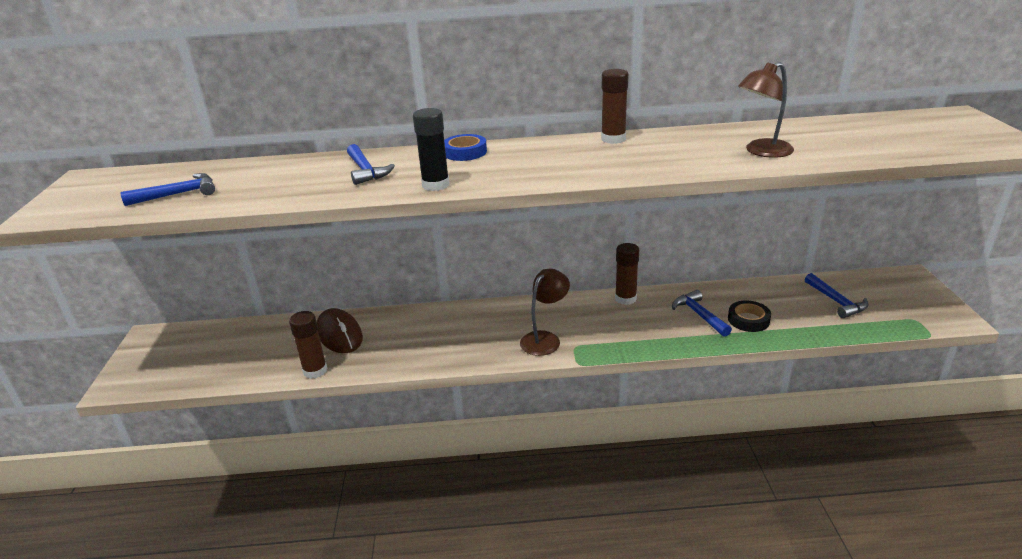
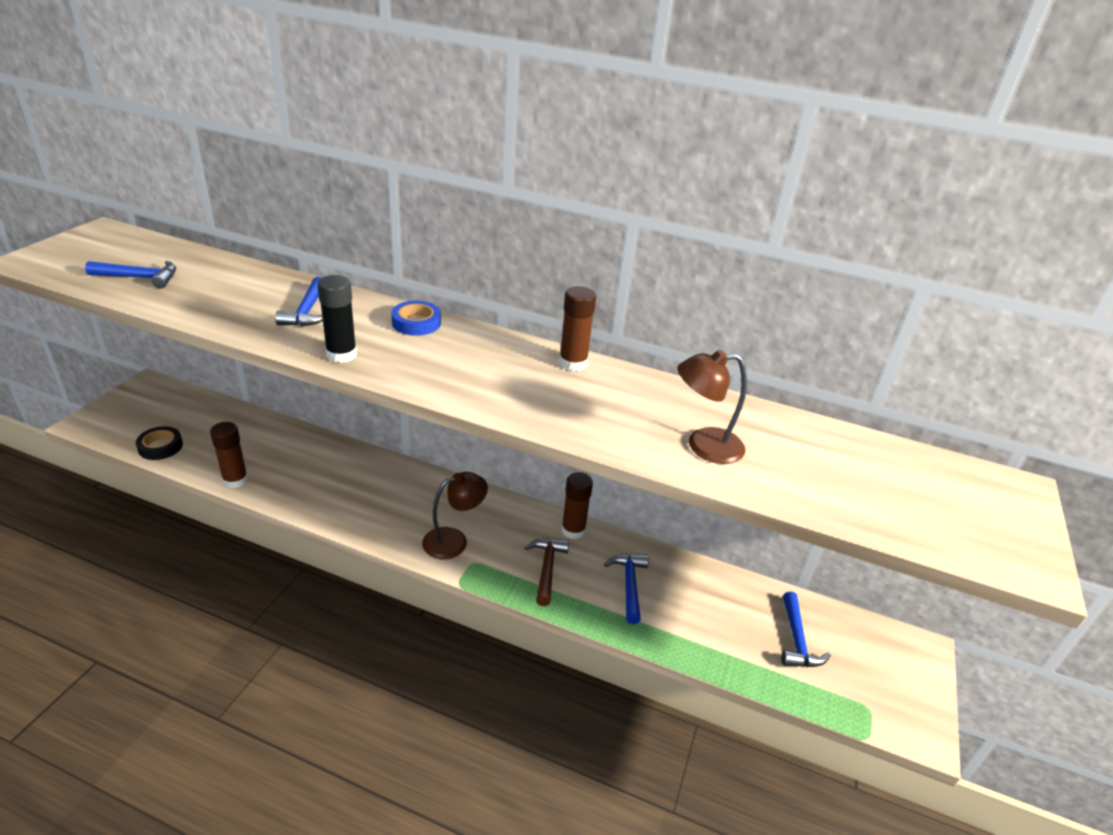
camera: 20 degrees right, 5 degrees up
(339, 334) = (286, 451): brown mouse -> none
(632, 328) = (547, 568): none -> brown hammer
(748, 320) = (675, 616): black tape -> black tape (160, 447)

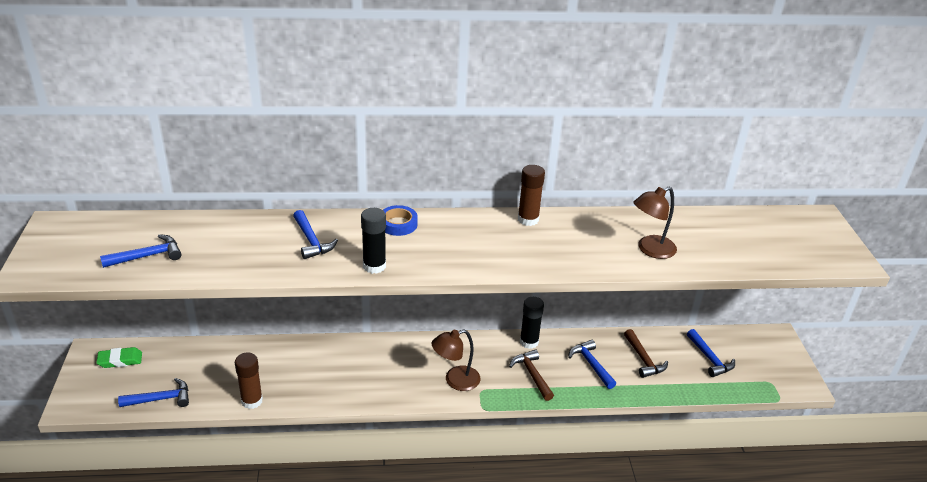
camera: 25 degrees left, 0 degrees up
(160, 447) = (161, 399): black tape -> blue hammer
(162, 400) = (120, 360): none -> green eraser
(454, 540) = (455, 380): brown lamp -> brown lamp turned 150 degrees counterclockwise
(573, 530) = (529, 342): brown glue stick -> black glue stick
(702, 605) = (643, 359): none -> brown hammer

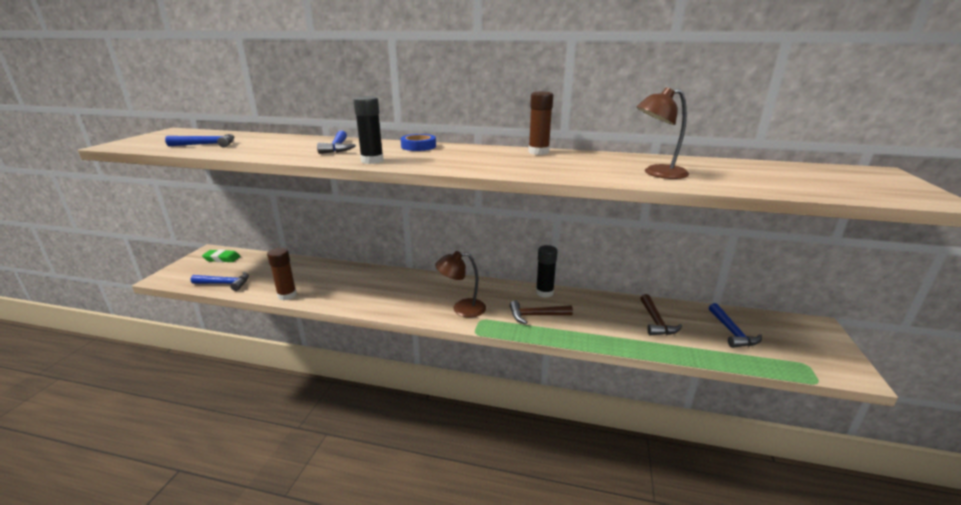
camera: 20 degrees right, 10 degrees down
(532, 375) = (536, 316): brown hammer -> brown hammer turned 90 degrees counterclockwise
(591, 364) = (598, 317): blue hammer -> none

